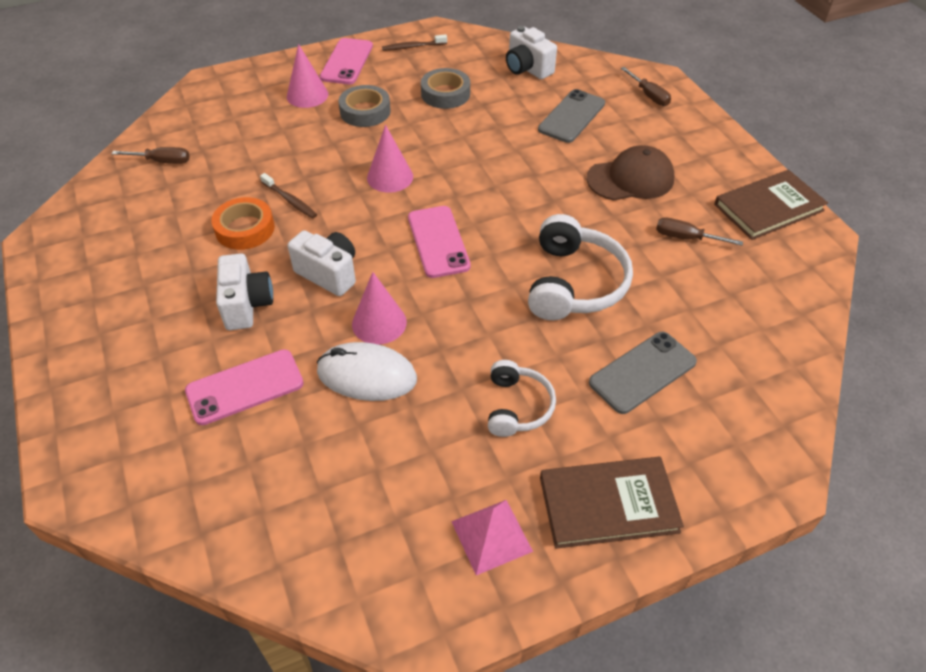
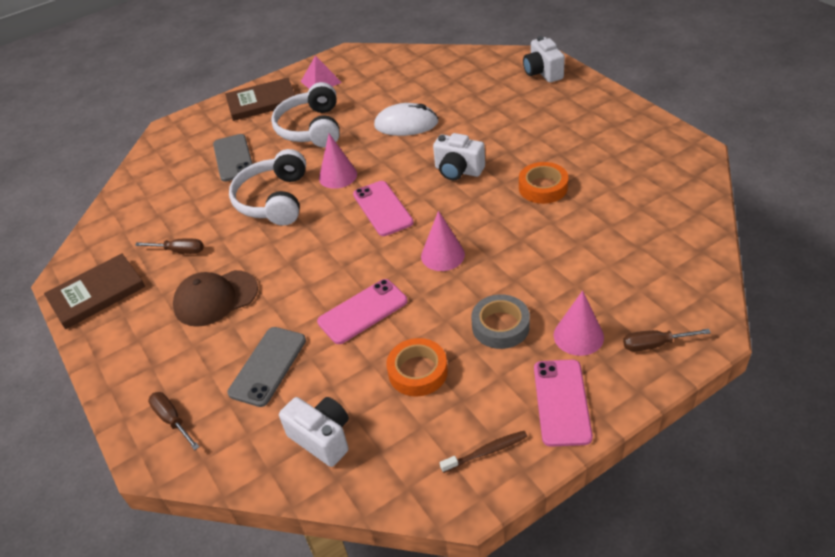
camera: 175 degrees right, 5 degrees down
(162, 161) = (665, 227): brown screwdriver -> brown screwdriver (655, 344)
(245, 387) = (477, 105): pink phone -> pink phone (363, 311)
(247, 305) = (505, 142): white camera -> white camera (542, 73)
(290, 200) = (521, 216): brown toothbrush -> none
(379, 323) = (409, 150): pink cone -> pink cone (338, 176)
(445, 94) = (418, 371): grey tape -> orange tape
(517, 406) = (311, 128): white headphones -> white headphones, size x1.66
(642, 372) = (233, 158): grey phone -> grey phone turned 60 degrees counterclockwise

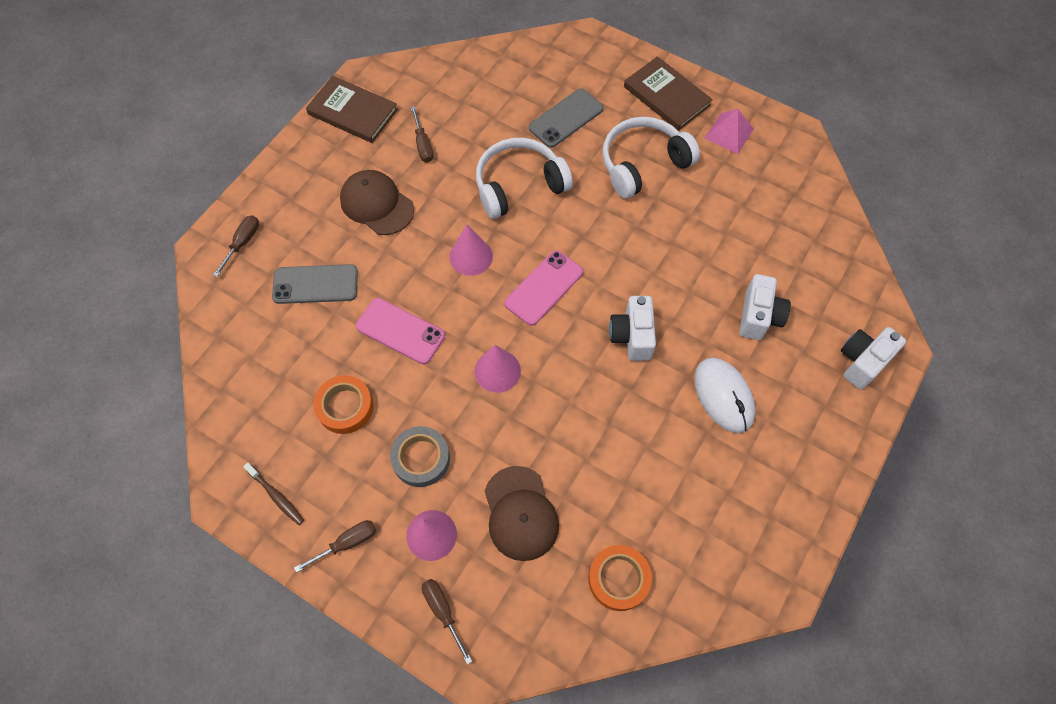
camera: 60 degrees right, 20 degrees up
(322, 438) = (255, 361): white camera -> white camera (758, 316)
(338, 176) = (577, 224): pink cone -> pink cone (471, 256)
(406, 124) = (690, 252): white mouse -> white mouse (723, 396)
(543, 187) = (639, 433): orange tape -> orange tape (618, 579)
(562, 402) = (347, 543): pink phone -> brown screwdriver
(582, 272) = (520, 513): none -> brown cap

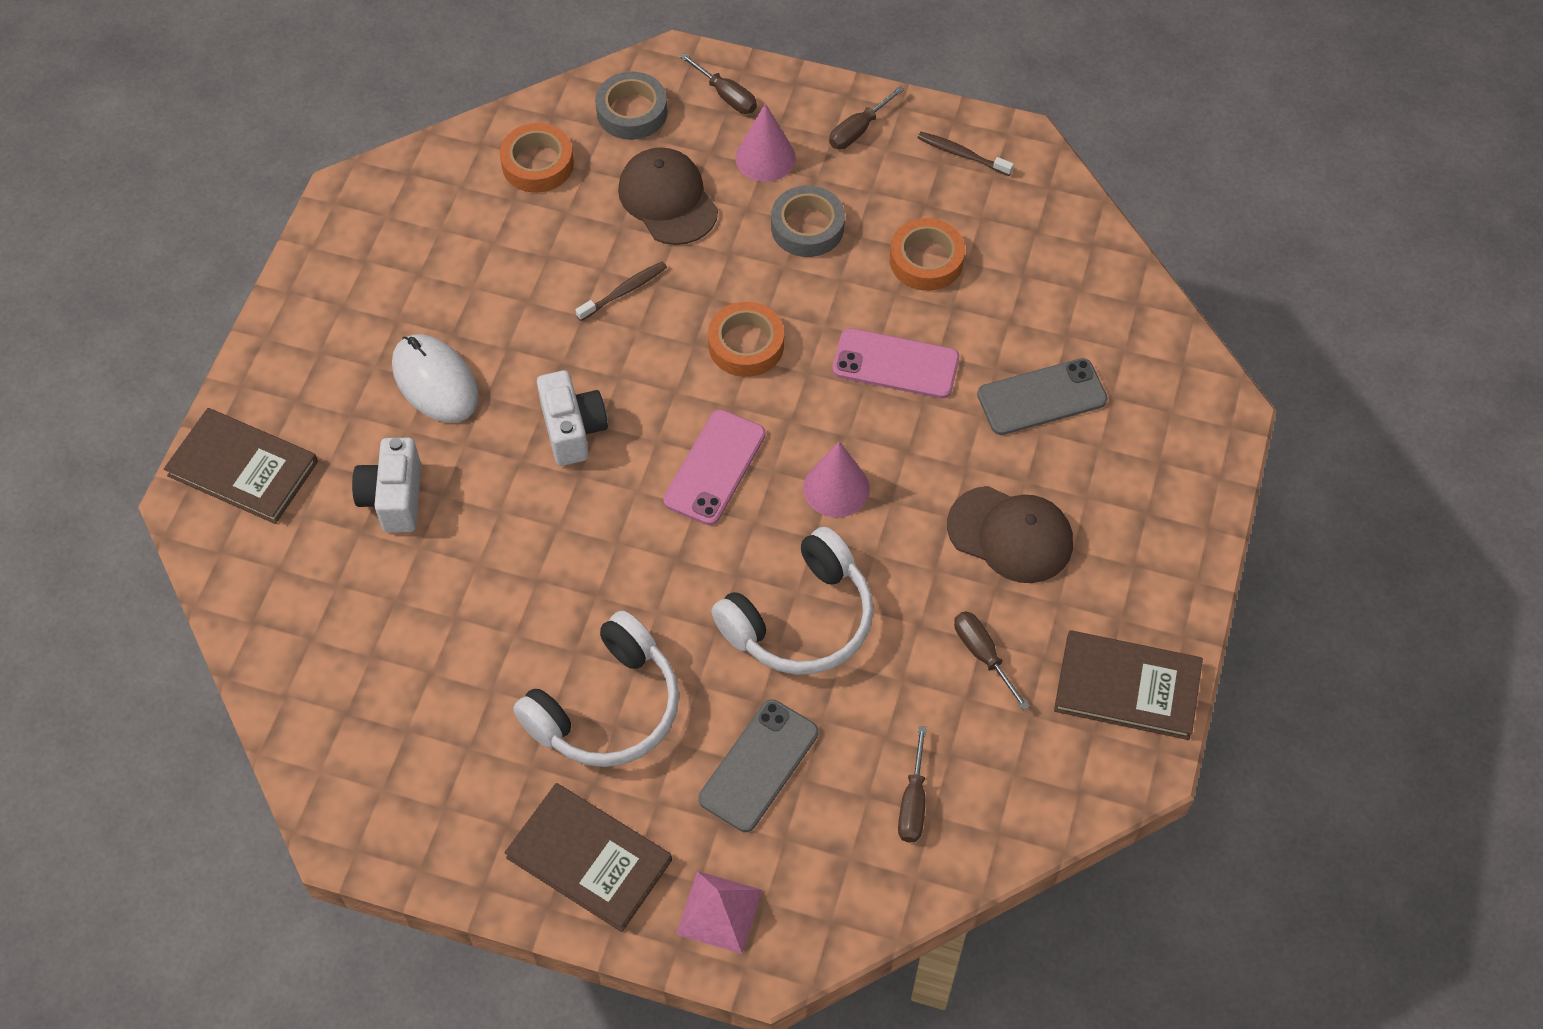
camera: 165 degrees right, 5 degrees down
(242, 243) = (1177, 430): brown screwdriver -> brown screwdriver (913, 801)
(497, 371) = (746, 345): pink cone -> orange tape
(528, 615) = (632, 112): none -> grey tape
(574, 437) = (624, 291): none -> brown toothbrush
(729, 133) = (467, 806): pink pyramid -> pink pyramid (719, 912)
(862, 362) = (243, 468): white camera -> brown book

